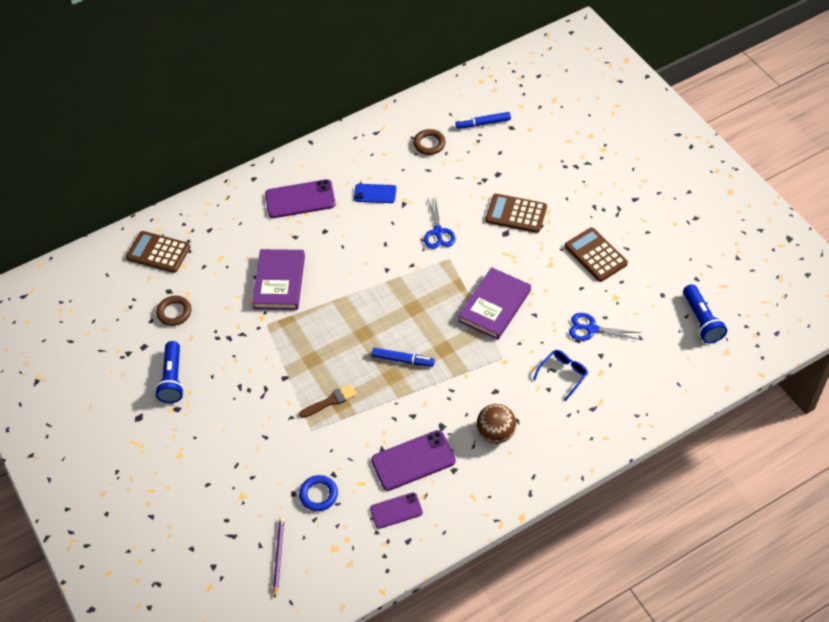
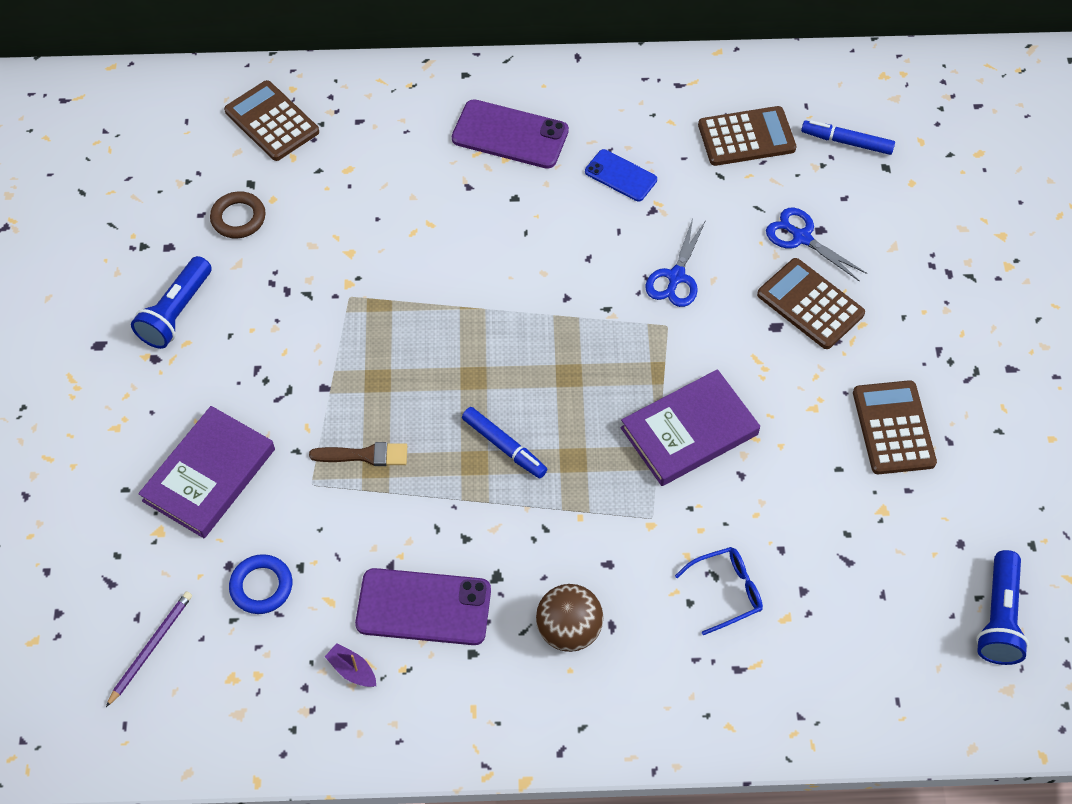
camera: 25 degrees right, 5 degrees up
(279, 282) = (405, 243): purple book -> purple book (209, 475)
(396, 510) = (352, 670): purple phone -> purple boat
(429, 144) = (746, 137): brown ring -> brown calculator
(591, 329) = (814, 542): blue scissors -> blue scissors (801, 237)

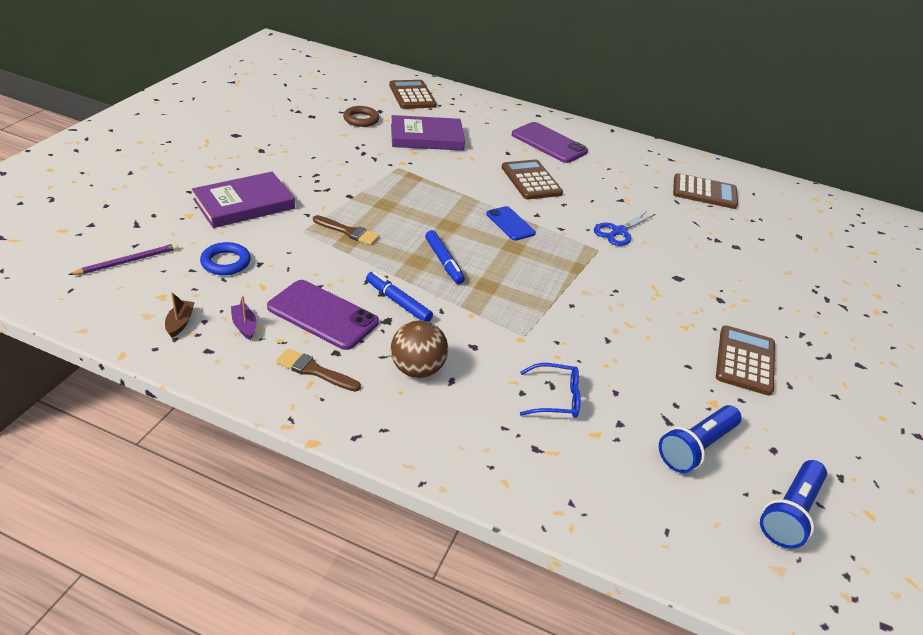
camera: 20 degrees right, 20 degrees down
(176, 313) = (291, 139): blue flashlight -> blue flashlight (696, 448)
(281, 704) = (180, 323): none -> brown boat
(467, 691) = (315, 371): none -> brown brush
(620, 176) = (609, 180): blue phone -> blue phone (510, 224)
(689, 431) = (581, 303): purple book -> purple book (426, 137)
(801, 237) = (720, 245): blue scissors -> none
(810, 304) = (710, 276): brown calculator -> brown calculator (531, 180)
(846, 142) = (775, 216): blue marker -> blue marker (398, 302)

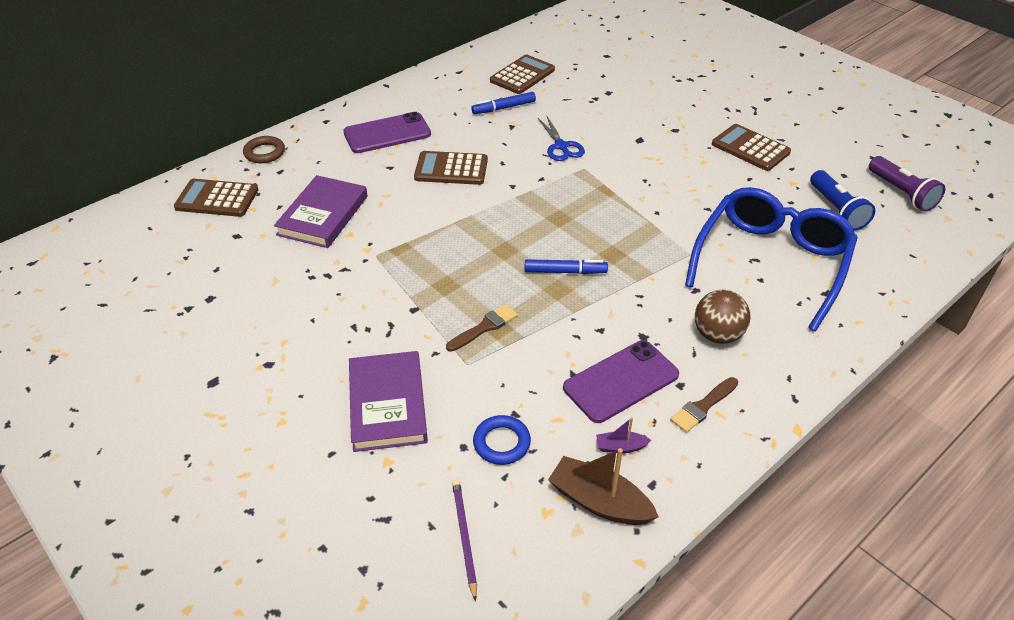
camera: 60 degrees left, 5 degrees up
(180, 323) = (599, 501): brown boat -> brown boat, size x1.96
(361, 119) = (248, 257): brown ring -> brown ring (264, 153)
(398, 302) = (618, 321): blue marker -> blue marker (504, 108)
(510, 224) = (520, 208): blue phone -> none
(555, 398) = (771, 262): blue glasses -> blue glasses, size x2.48
(790, 513) = (902, 193): blue flashlight -> purple flashlight

